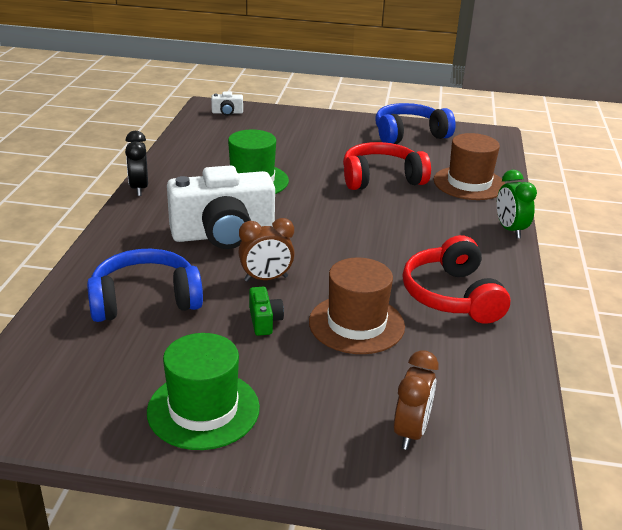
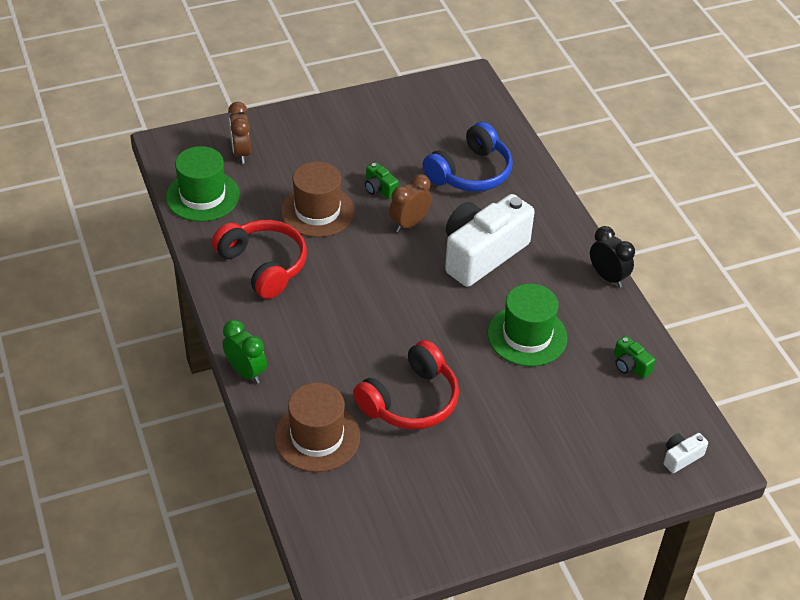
camera: 150 degrees right, 15 degrees up
(198, 148) = (630, 365): none -> green camera
(203, 409) = (363, 122): green hat -> green hat (202, 196)
(409, 135) = (438, 517): blue headphones -> none

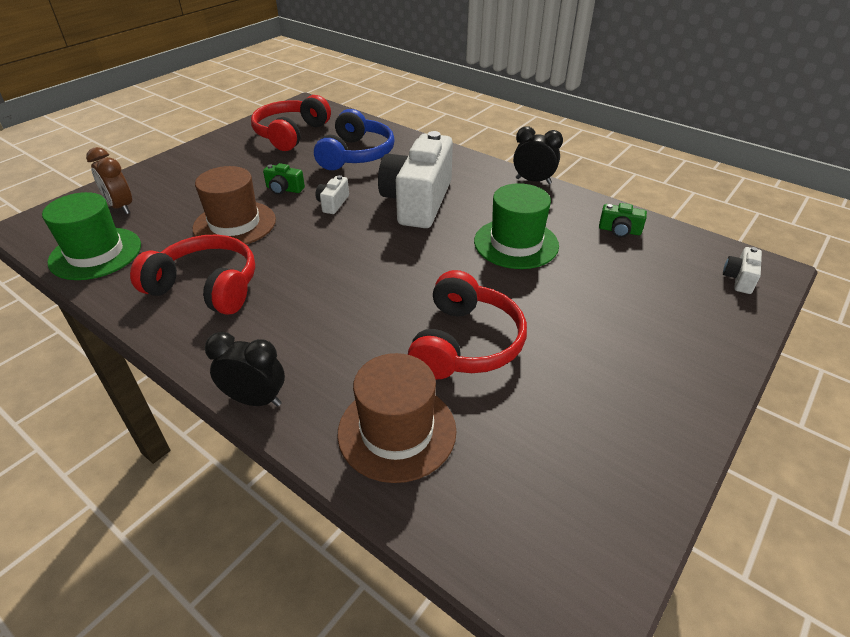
camera: 30 degrees left, 5 degrees down
(246, 372) = (255, 399): green clock -> black clock
(409, 224) = (333, 203): brown clock -> white camera
(430, 118) = (291, 134): none -> red headphones

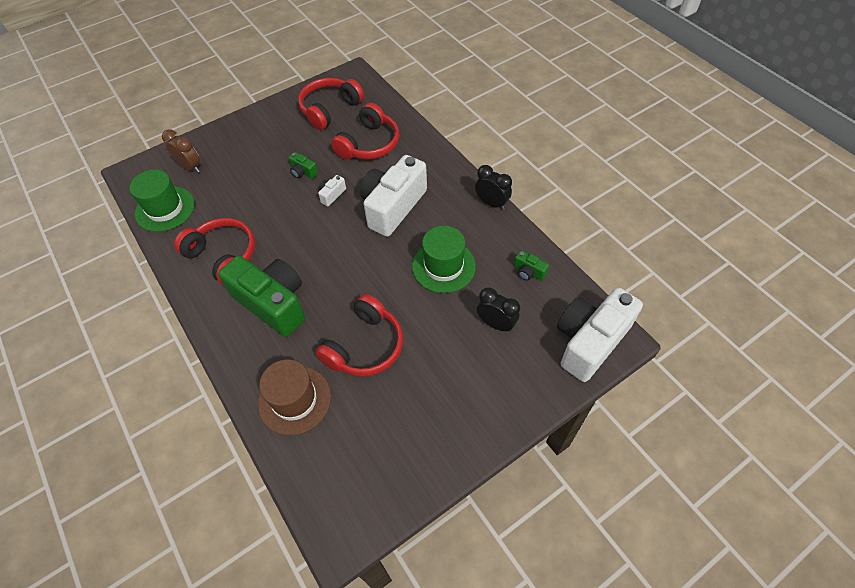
camera: 20 degrees right, 15 degrees up
(121, 207) = (190, 167): brown clock -> brown clock turned 150 degrees clockwise
(234, 224) = (258, 201): brown hat -> none
(255, 399) = (224, 354): black clock -> black clock (496, 324)
(305, 324) = (273, 303): none -> green camera
(356, 155) = (369, 144): blue headphones -> red headphones
(739, 279) = (590, 341): white camera -> white camera, size x2.46

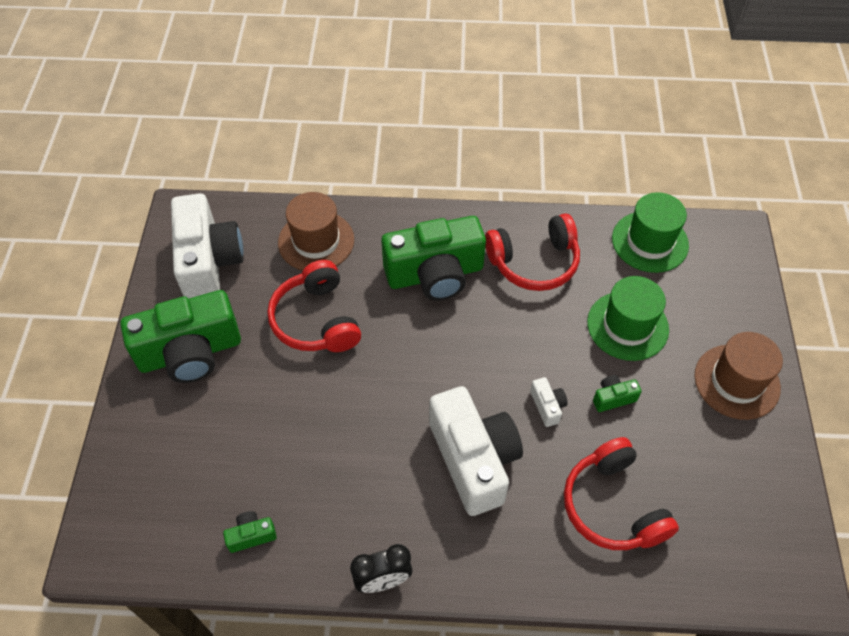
camera: 125 degrees right, 0 degrees up
(190, 167) = (709, 290): brown clock -> none
(252, 132) = (736, 381): none -> brown hat
(329, 109) = (728, 501): red headphones -> none
(443, 266) = (341, 452): green hat -> green hat (627, 326)
(455, 404) = (190, 352): none -> green camera
(496, 324) = (227, 449): black clock -> none
(590, 341) = (120, 522): white camera -> white camera (209, 262)

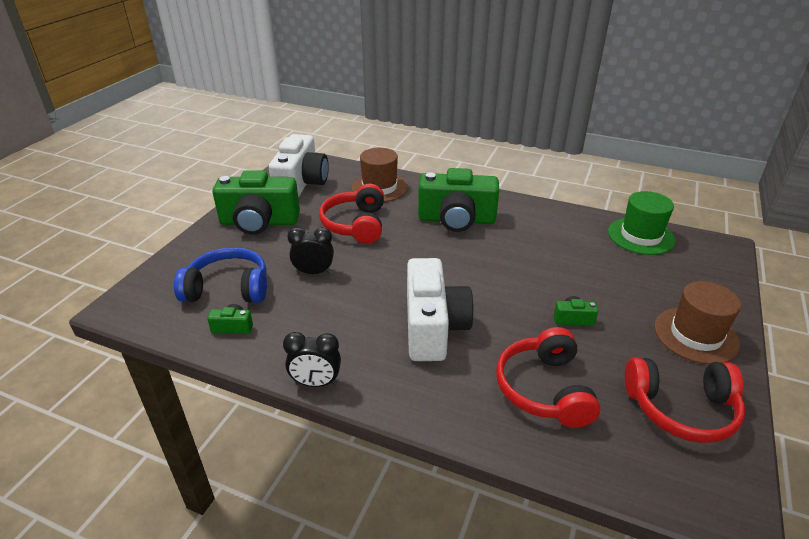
camera: 20 degrees right, 20 degrees down
(212, 478) = (228, 288): none -> blue headphones
(303, 419) = (314, 272): none -> black clock
(534, 262) = (538, 228): red headphones -> red headphones (681, 409)
(547, 406) = (512, 310): white camera -> none
(627, 326) = (603, 279): green hat -> none

